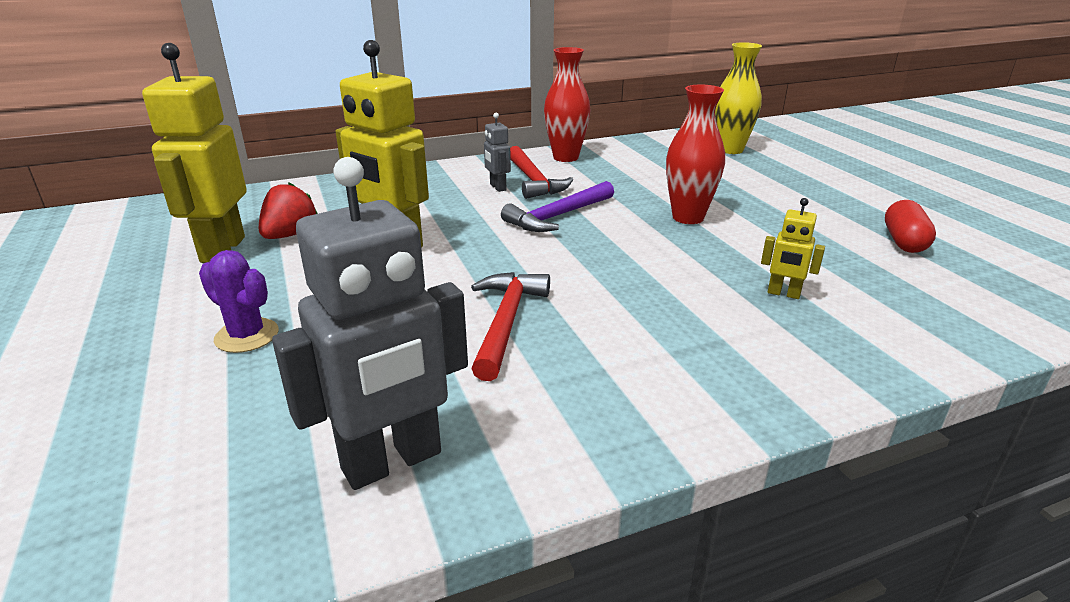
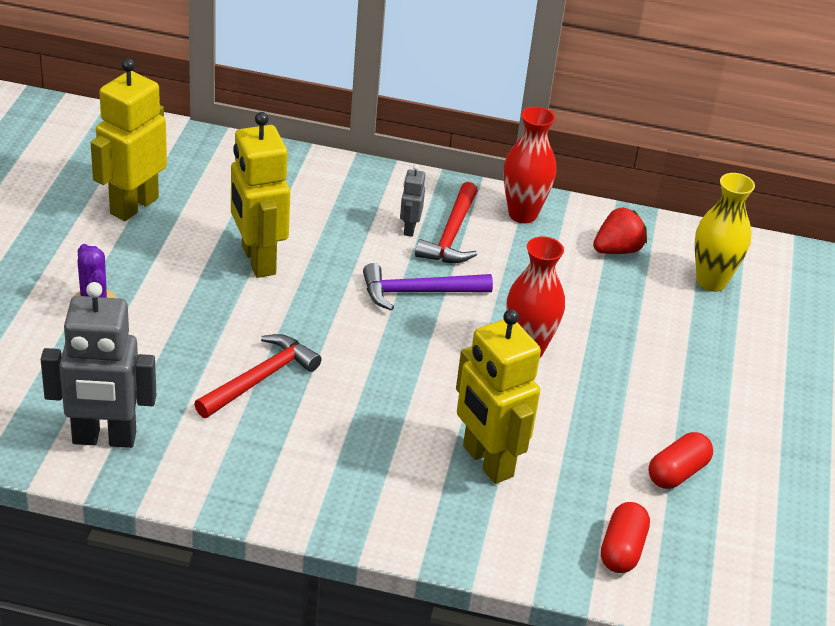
camera: 30 degrees right, 10 degrees up
(290, 235) = (192, 211): red strawberry -> red strawberry (617, 250)
(783, 294) = (487, 461): yellow robot -> yellow robot, size x2.16
(974, 303) = (622, 550): none -> red capsule

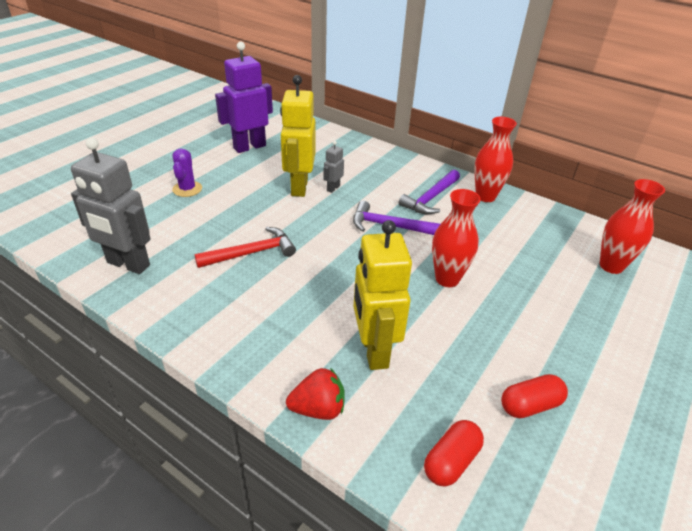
camera: 25 degrees right, 0 degrees up
(133, 205) = (249, 147): yellow robot -> purple robot
(409, 229) = (404, 189): grey robot -> grey robot (333, 188)
(452, 235) = (431, 198): red hammer -> purple hammer
(617, 250) = (544, 230): red strawberry -> red strawberry (318, 409)
(711, 282) = (611, 266): yellow vase -> red vase

